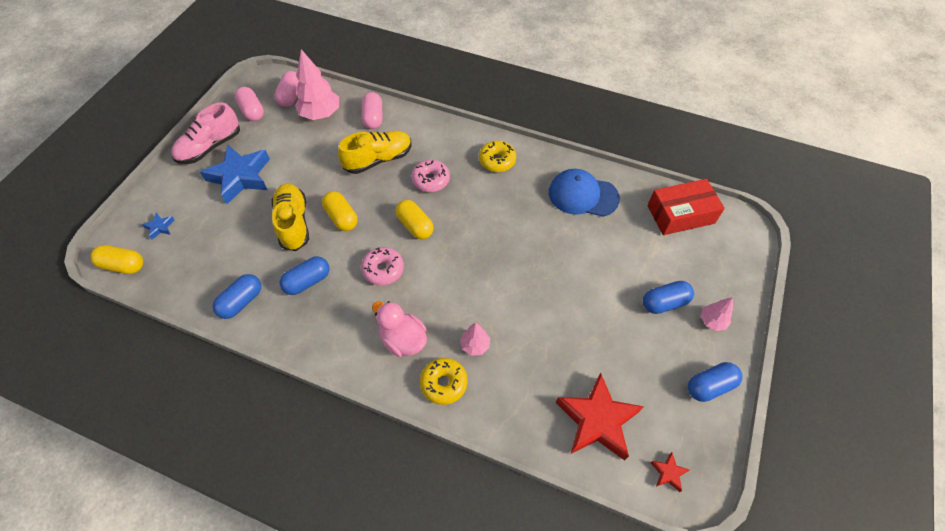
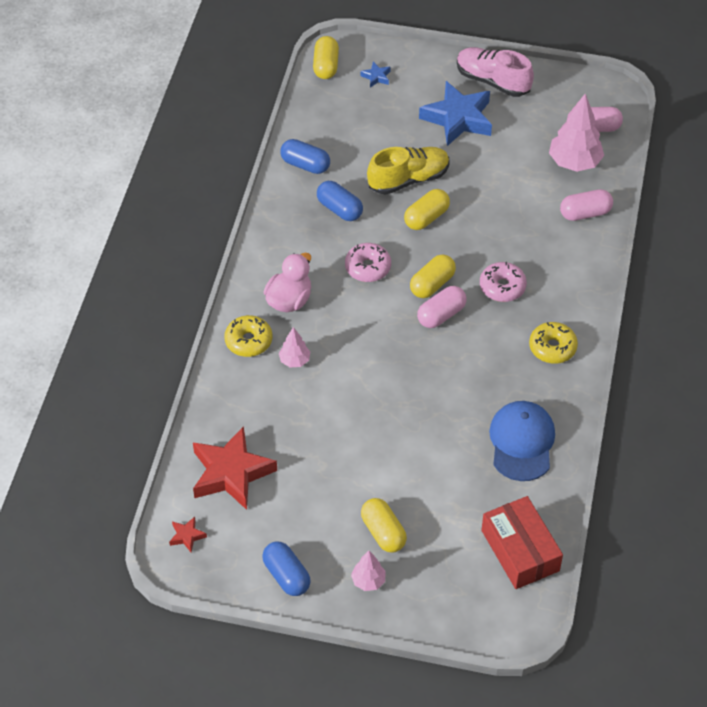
camera: 80 degrees right, 5 degrees down
(252, 111) = (558, 100): pink capsule -> pink capsule (441, 315)
(378, 159) = (519, 232): yellow shoe -> none
(664, 303) = (383, 532): blue capsule -> yellow capsule

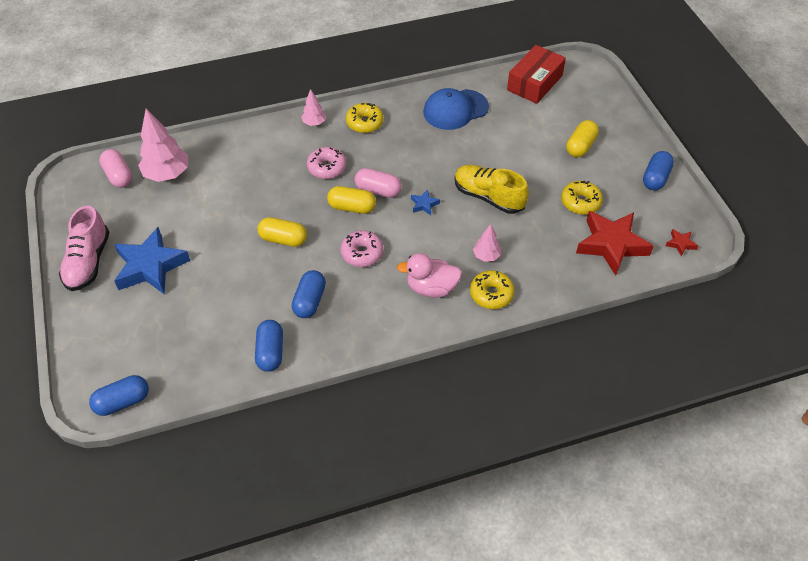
camera: 120 degrees left, 0 degrees up
(304, 480) = (580, 202): none -> yellow donut
(326, 66) = (123, 401): yellow capsule -> blue capsule
(368, 581) = (620, 139): pink tree -> pink tree (314, 123)
(376, 77) = (121, 351): blue star -> blue star (424, 204)
(408, 179) = (246, 269): yellow shoe -> yellow shoe (488, 197)
(585, 213) = (221, 150): pink capsule -> none

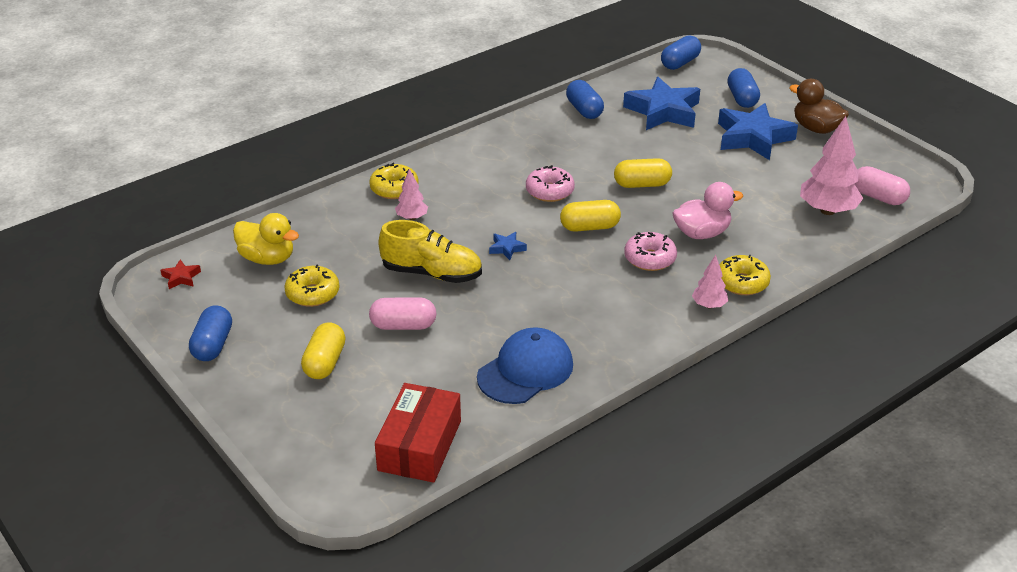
camera: 160 degrees right, 15 degrees down
(88, 262) = (816, 128): pink shoe -> brown duck
(199, 326) = (663, 111): none -> blue star
(310, 301) = (575, 147): blue capsule -> blue capsule (742, 98)
(364, 123) = (642, 321): yellow donut -> yellow donut (742, 282)
(378, 190) = (570, 250): pink capsule -> pink capsule (403, 325)
(431, 288) = (459, 180): pink duck -> pink duck (702, 233)
(611, 245) = (267, 258): red star -> yellow duck

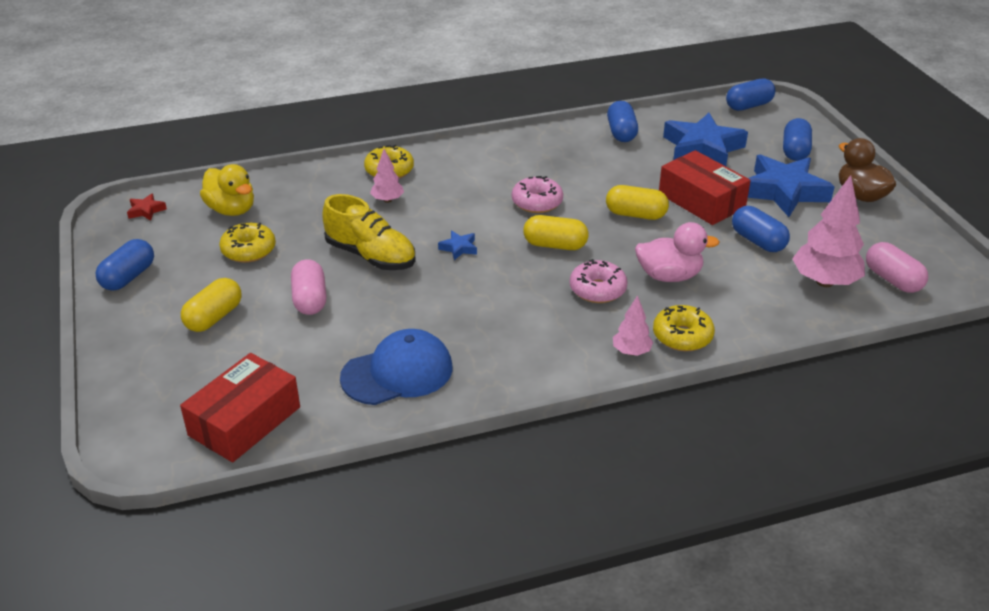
camera: 20 degrees right, 0 degrees up
(403, 325) = (310, 299): pink capsule -> pink capsule turned 60 degrees clockwise
(690, 160) = (701, 200): none -> red box
(756, 187) = (758, 241): none -> blue capsule

